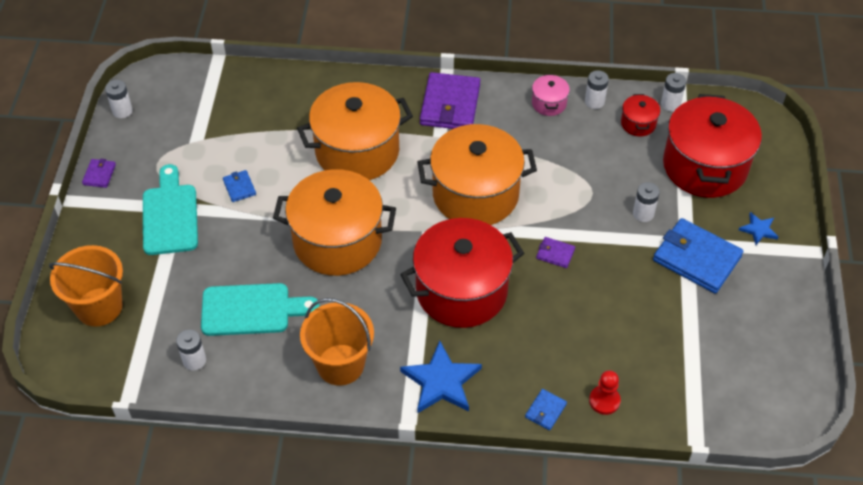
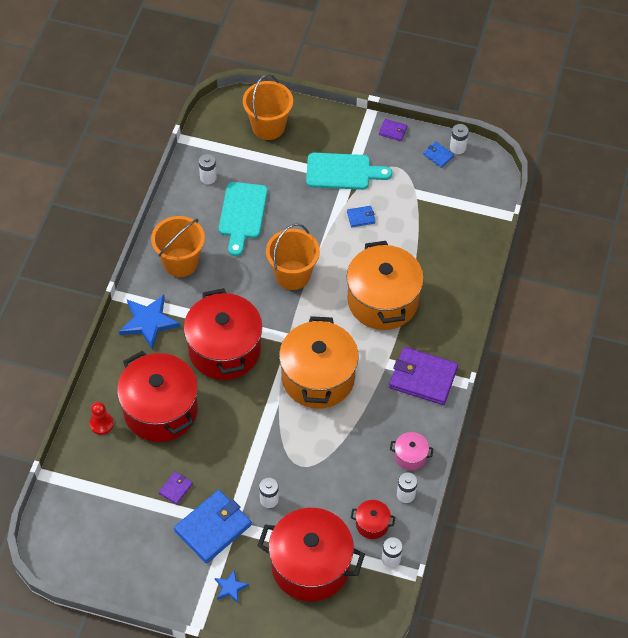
camera: 100 degrees right, 5 degrees up
(337, 241) = (292, 275): orange pot -> orange bucket
(545, 410) = (105, 383): blue wallet -> blue wallet (438, 155)
(555, 254) = (243, 422): purple wallet -> purple wallet (175, 488)
(565, 340) = (160, 410): none -> red pot

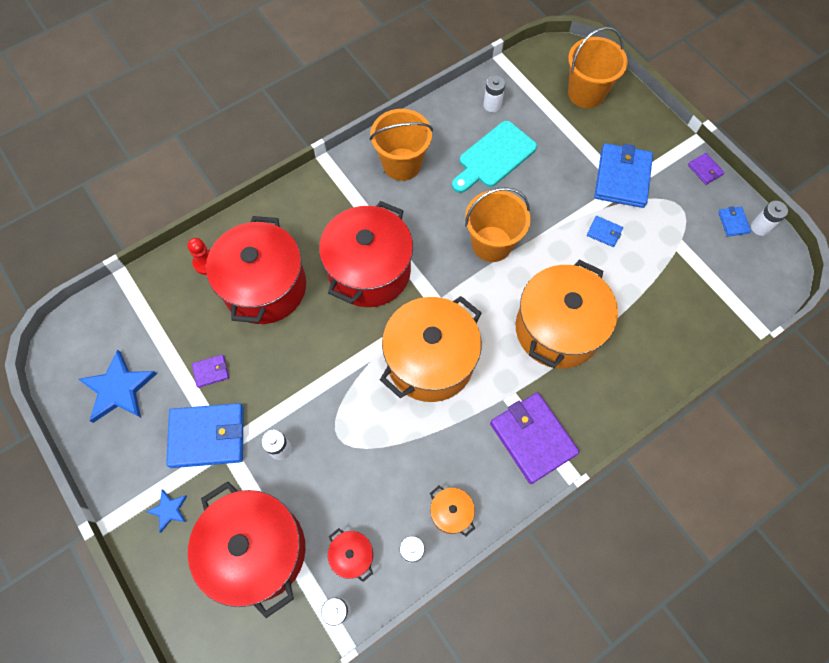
camera: 40 degrees right, 10 degrees up
(148, 322) = (327, 199): blue star -> blue star (118, 389)
(342, 172) = (622, 178): turquoise cutting board -> blue wallet
(410, 456) = (451, 513): pink pot -> orange pot

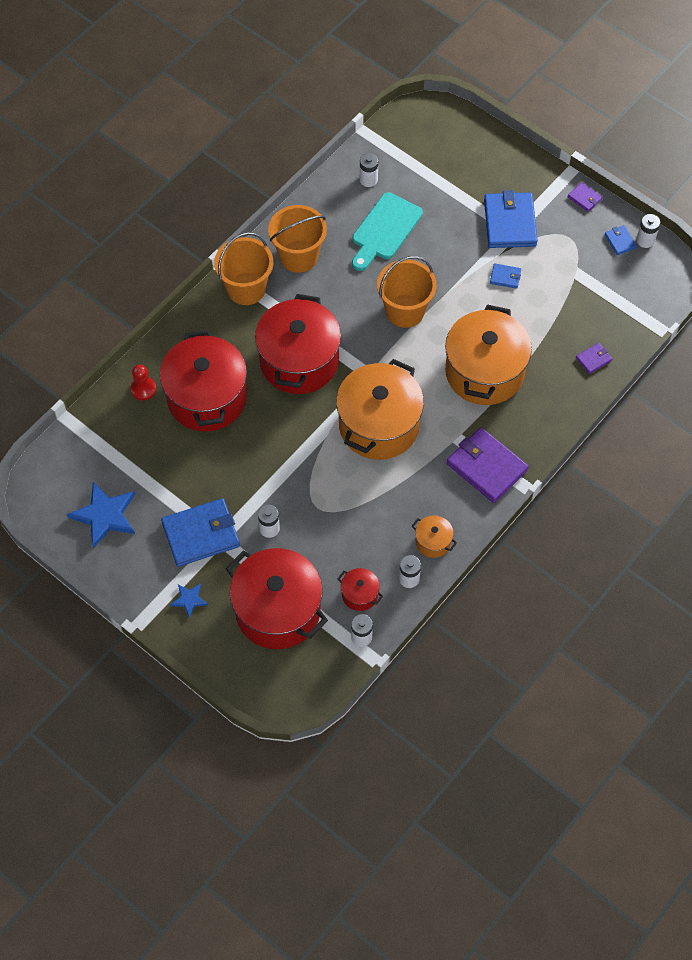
camera: 15 degrees left, 5 degrees down
(211, 371) = (184, 481): purple wallet -> purple wallet (593, 359)
(586, 93) = (456, 148): orange bucket -> orange bucket (246, 289)

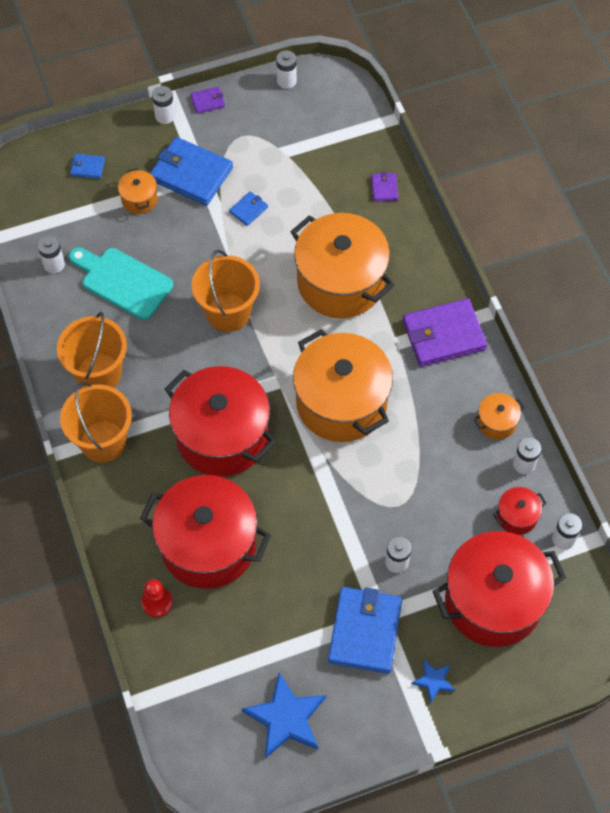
camera: 60 degrees left, 0 degrees up
(384, 230) = (123, 281): turquoise cutting board -> turquoise cutting board turned 150 degrees clockwise
(462, 202) = (139, 199): none -> orange pot
(549, 177) = (165, 116): none -> white battery
(620, 241) = (274, 100): blue wallet -> blue wallet (88, 167)

